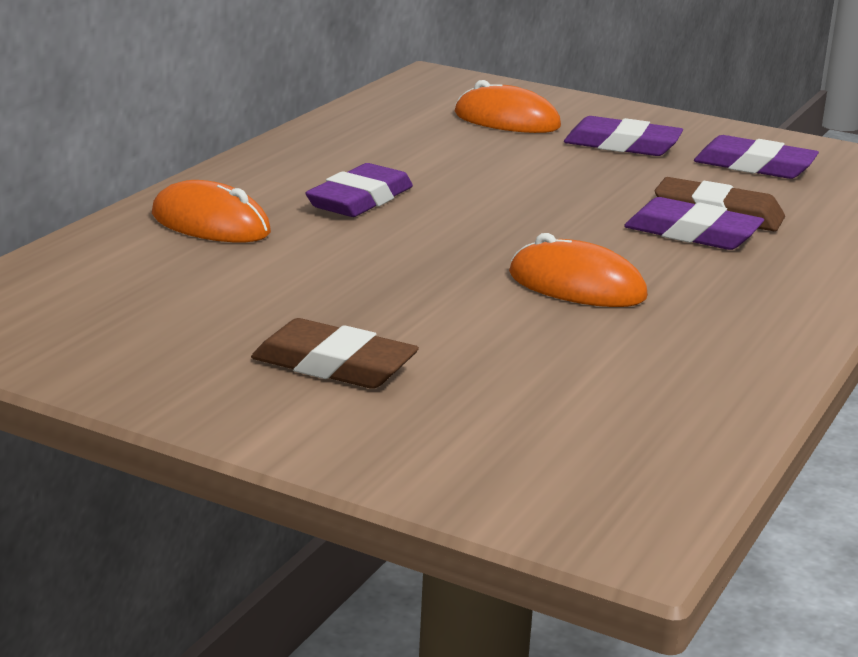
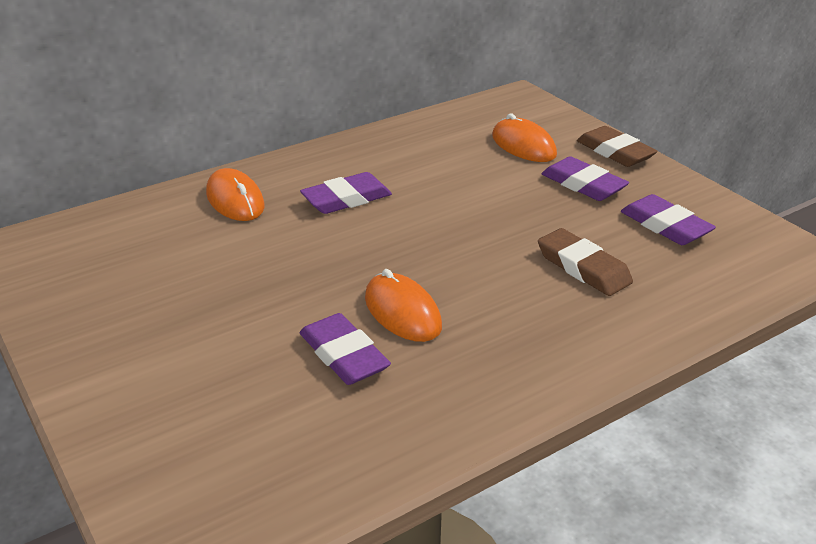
camera: 30 degrees right, 10 degrees up
(334, 365) = (174, 340): brown eraser -> brown eraser (615, 152)
(692, 233) = (541, 282): purple eraser -> purple eraser (344, 355)

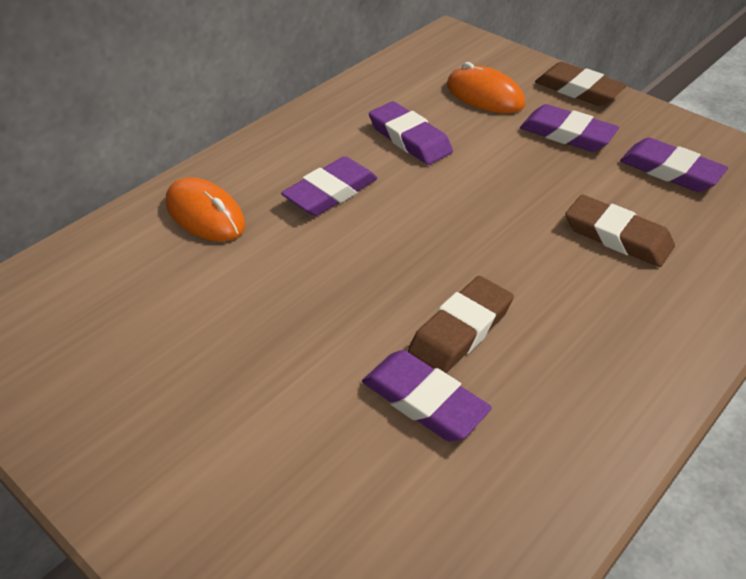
camera: 15 degrees left, 10 degrees up
(402, 312) = (461, 330): orange mouse -> brown eraser
(436, 169) = (409, 138): none -> purple eraser

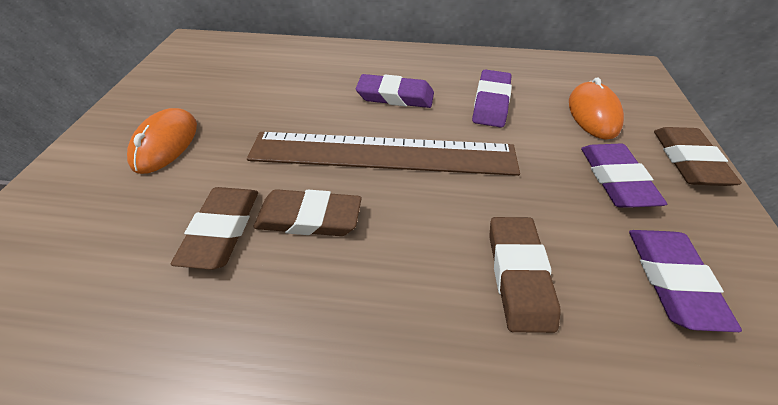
camera: 55 degrees right, 5 degrees up
(205, 214) = (327, 65): orange mouse -> orange mouse (166, 143)
(415, 243) = (382, 154): none -> brown ruler
(424, 401) = (222, 229): purple eraser -> brown eraser

